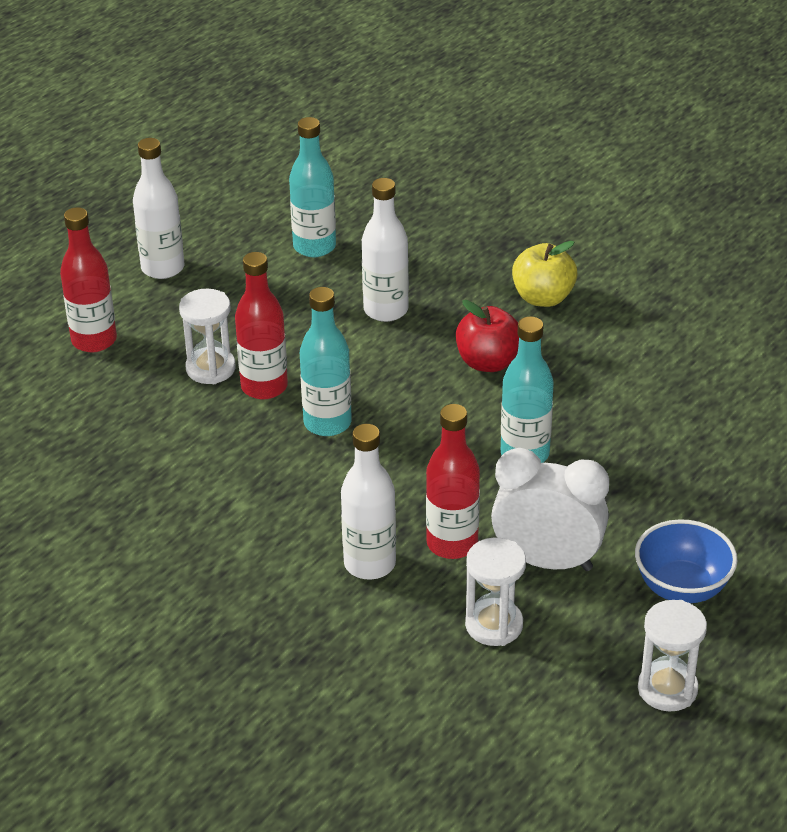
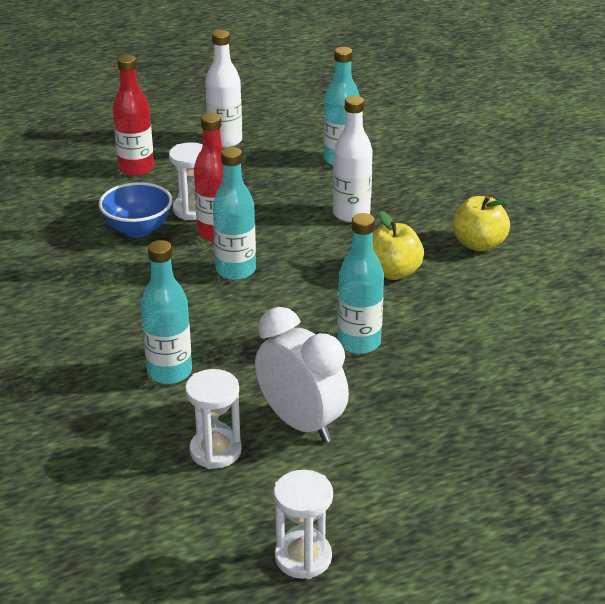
camera: 30 degrees right, 5 degrees down
(369, 564) = (169, 372): white bottle -> turquoise bottle
(452, 544) = (242, 382): red bottle -> none
(488, 362) = (393, 272): red apple -> yellow apple
(682, 587) = (390, 486): blue bowl -> blue bowl (138, 229)

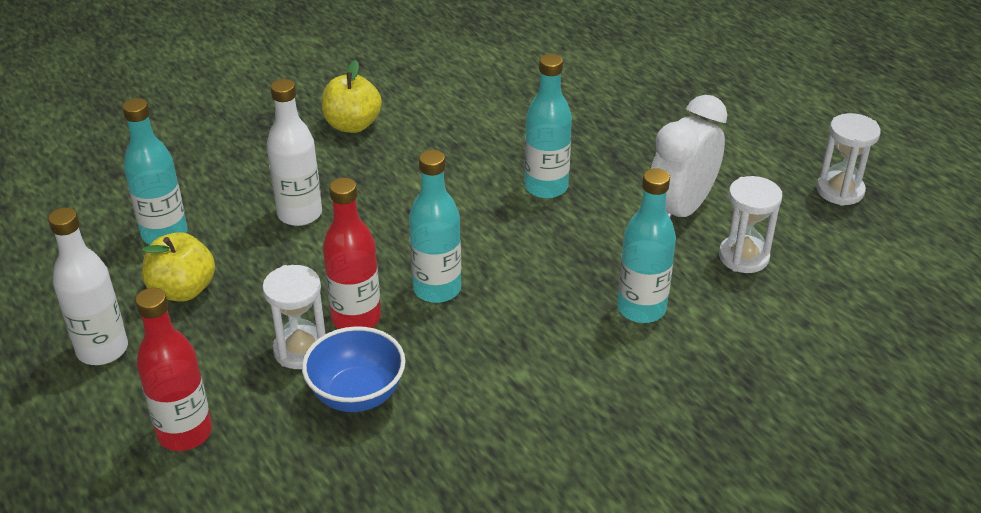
camera: 100 degrees left, 5 degrees up
(393, 272) = (416, 175): yellow apple -> yellow apple (183, 290)

